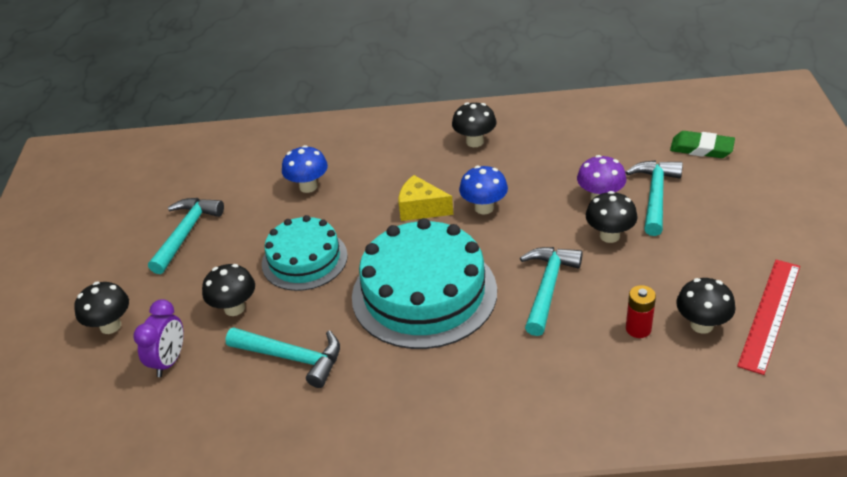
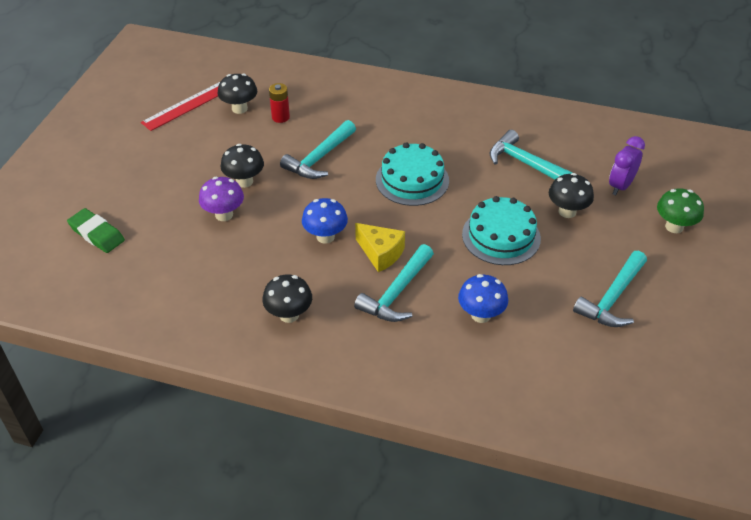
camera: 165 degrees left, 5 degrees up
(110, 326) = (674, 227): black mushroom -> green mushroom
(424, 293) = (412, 180): turquoise cake -> turquoise cake, size x0.62
(655, 196) = (179, 203): turquoise hammer -> turquoise hammer (396, 293)

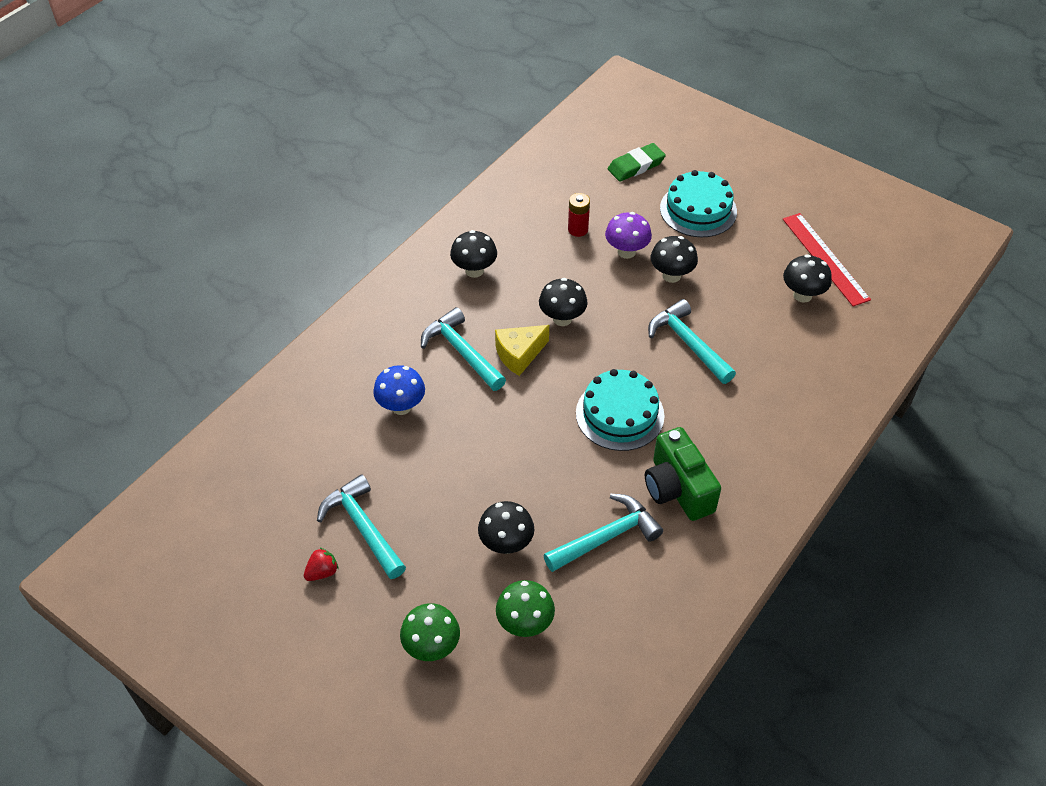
camera: 110 degrees right, 5 degrees up
(280, 117) = (775, 327): red battery -> red battery (578, 229)
(325, 237) = (562, 319): blue mushroom -> black mushroom
(463, 138) = (677, 489): none -> green camera
(501, 236) = (497, 464): turquoise cake -> turquoise cake (698, 210)
(620, 186) = (525, 624): purple clock -> green mushroom
(668, 309) = (322, 572): none -> red strawberry

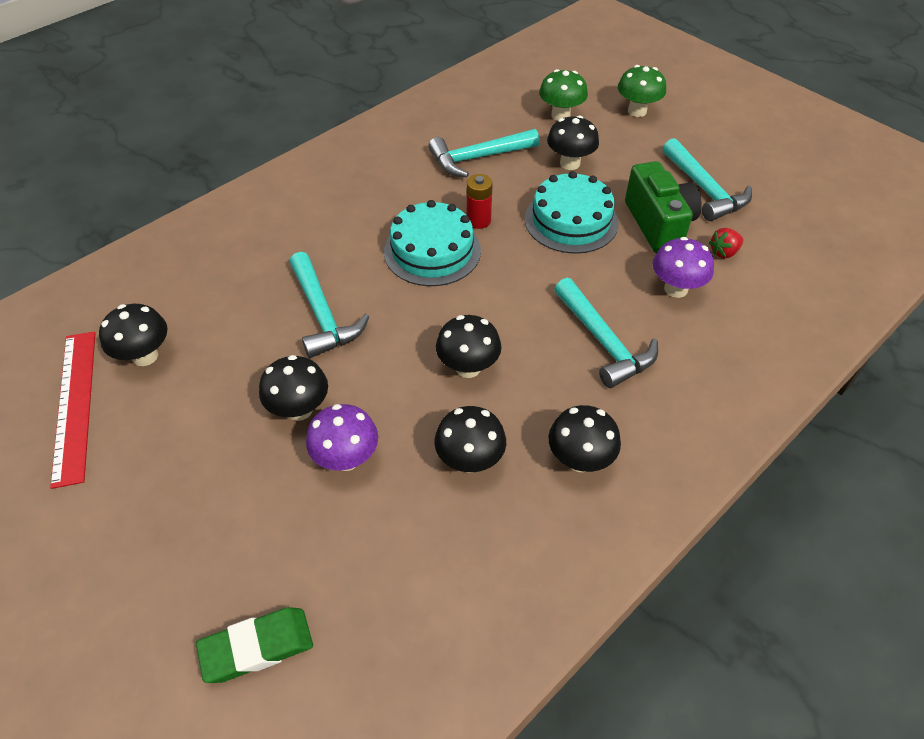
camera: 170 degrees left, 0 degrees up
(322, 572) = (736, 163): red strawberry -> red strawberry (723, 252)
(401, 406) = (676, 289): blue mushroom -> purple mushroom
(519, 354) = (532, 329): yellow cheese -> none
(546, 261) = (470, 460): none -> black mushroom
(578, 229) = (407, 512): red battery -> red battery (478, 220)
(677, 489) = (400, 183): green camera -> green camera (658, 224)
(698, 210) = (201, 522): turquoise cake -> turquoise cake (571, 220)

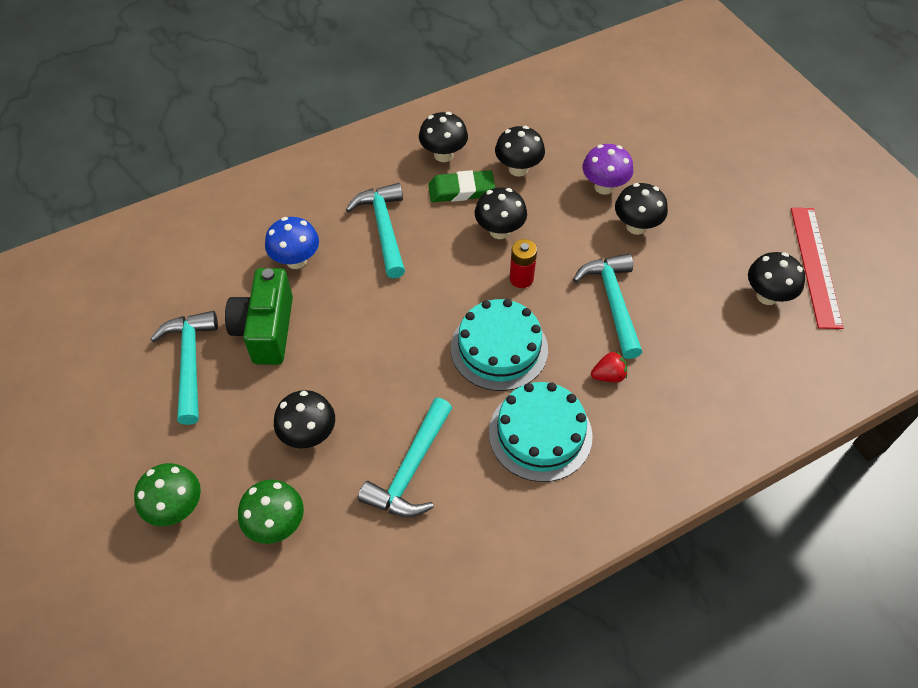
camera: 165 degrees left, 5 degrees up
(257, 647) = (664, 105): green eraser -> green eraser (461, 190)
(478, 158) = (410, 470): turquoise hammer -> turquoise hammer turned 120 degrees clockwise
(478, 220) = (441, 375): red battery -> red battery (521, 278)
(571, 220) = (348, 354): turquoise cake -> turquoise cake (540, 434)
(676, 289) = (296, 260): purple mushroom -> blue mushroom
(723, 252) = (228, 286): red strawberry -> red strawberry (608, 375)

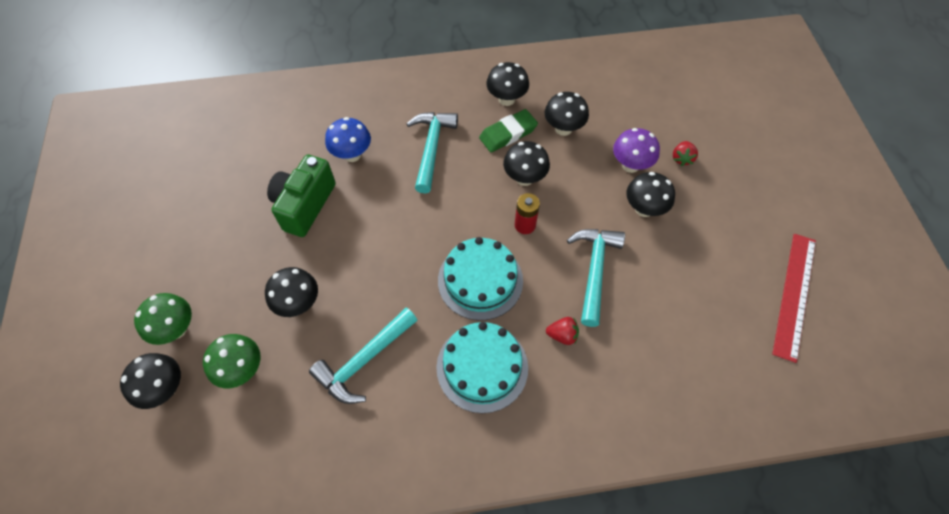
camera: 20 degrees right, 5 degrees up
(190, 362) = (237, 213): turquoise hammer -> none
(461, 190) = (508, 134): green eraser -> green eraser turned 45 degrees counterclockwise
(652, 166) = (681, 158): none -> red strawberry
(767, 296) = (736, 309): black mushroom -> black mushroom (165, 389)

